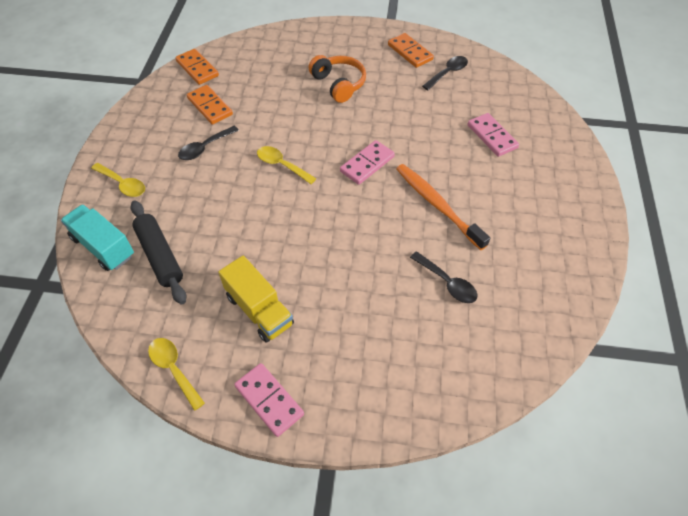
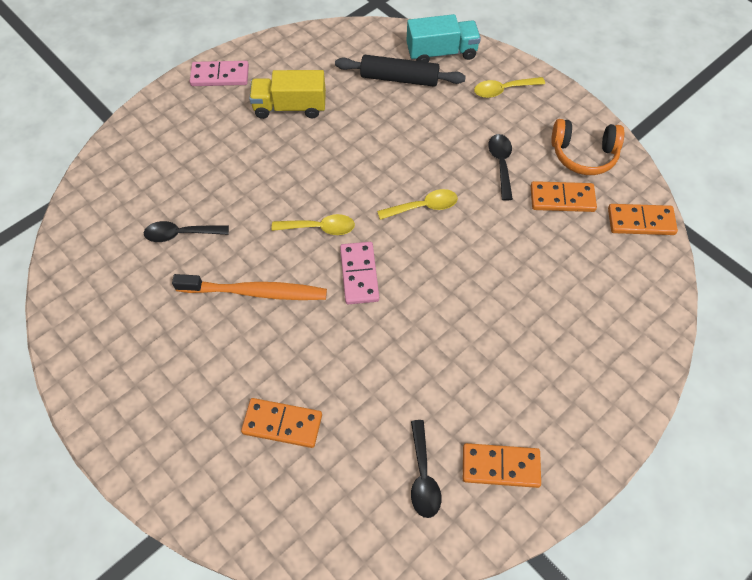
camera: 130 degrees right, 5 degrees up
(174, 369) = (294, 44): yellow spoon -> yellow spoon (320, 228)
(338, 84) = (503, 336): orange headphones -> orange headphones (583, 154)
(492, 136) = (282, 424): pink domino -> orange domino

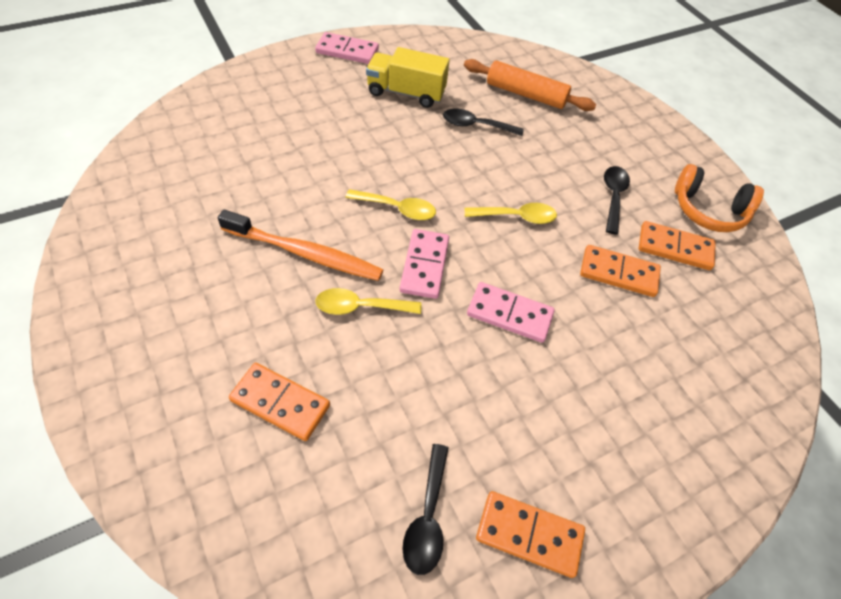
camera: 10 degrees right, 5 degrees down
(181, 234) = (250, 178): black spoon -> black spoon (476, 125)
(399, 78) = (525, 94): black rolling pin -> orange rolling pin
(441, 53) = (575, 82): turquoise truck -> none
(441, 298) = (509, 314): none -> pink domino
(503, 90) = (632, 130): yellow spoon -> yellow spoon (360, 307)
(641, 221) = (763, 295): orange domino -> orange domino (618, 273)

